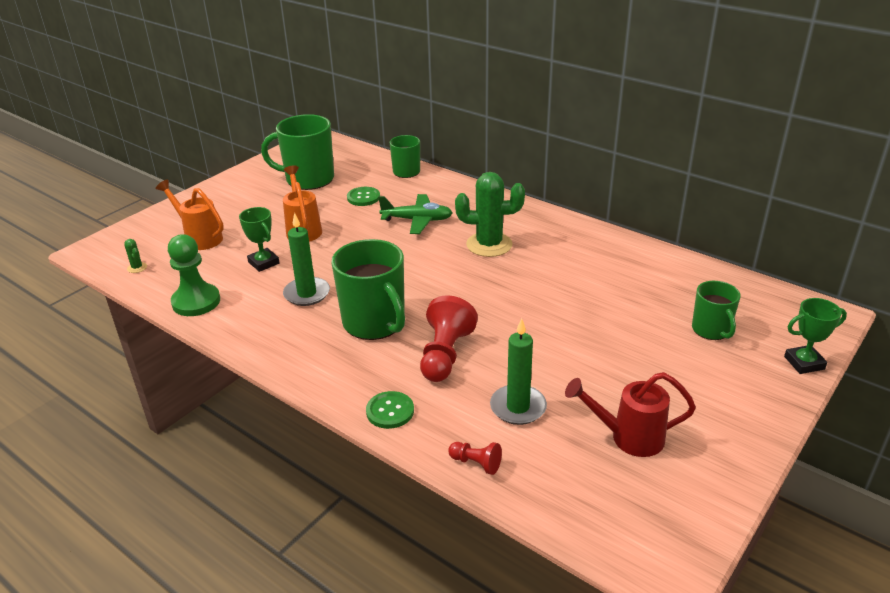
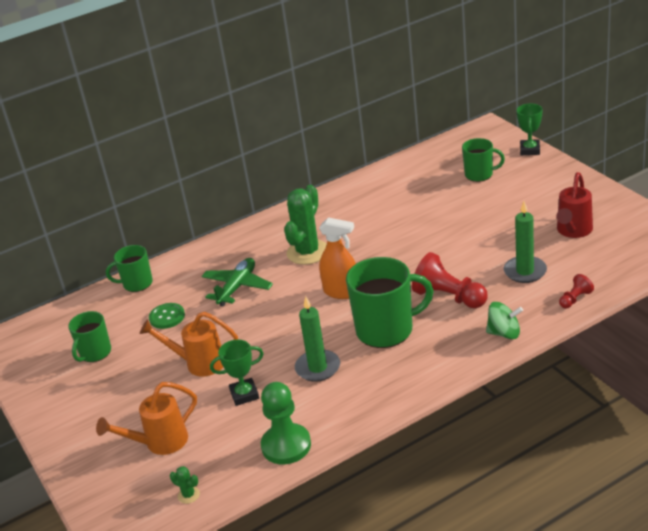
camera: 65 degrees left, 0 degrees up
(137, 268) = (188, 495): green cactus -> green cactus turned 45 degrees clockwise
(308, 179) = (95, 353): green mug -> green mug, size x0.58
(390, 411) = (504, 333): green button -> green spinning top
(430, 280) = (342, 292): none -> orange spray bottle

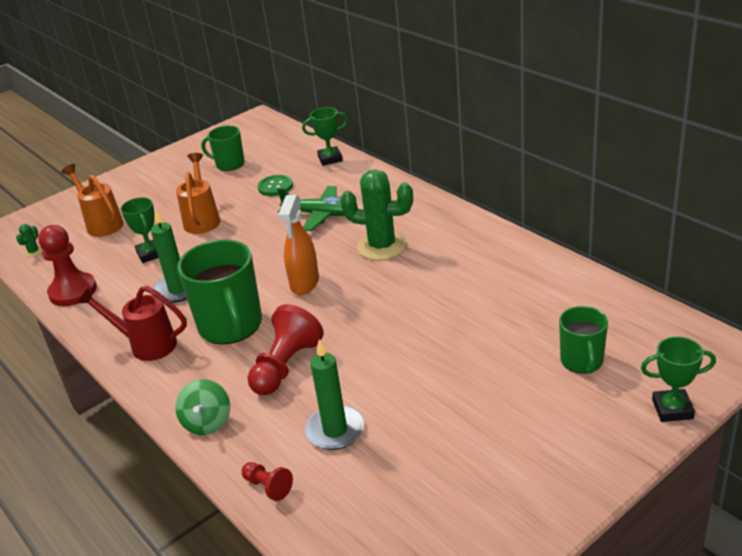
camera: 80 degrees right, 0 degrees up
(137, 283) = (330, 159): green mug -> green trophy
(286, 445) = (73, 291): green pawn -> red pawn
(573, 231) = (435, 476): red watering can -> red watering can (146, 345)

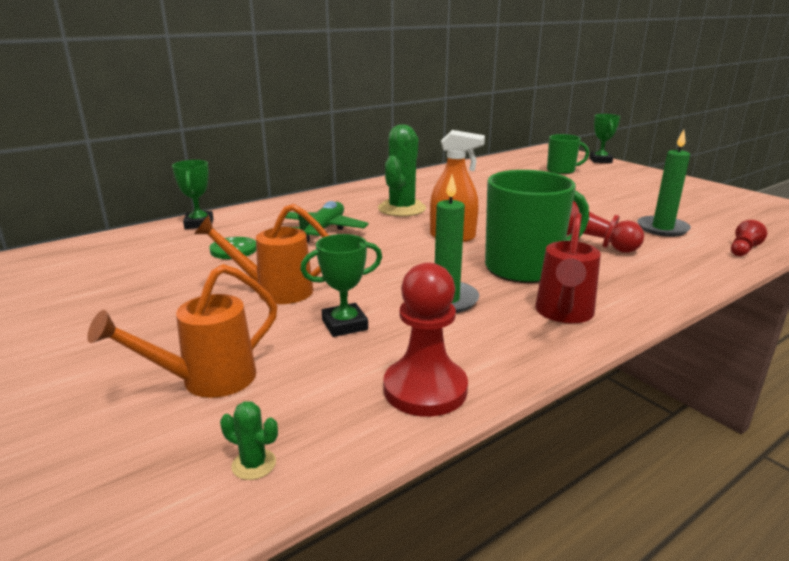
camera: 90 degrees left, 10 degrees down
(207, 422) = (681, 275): green spinning top -> none
(229, 164) = (128, 277): green mug -> none

